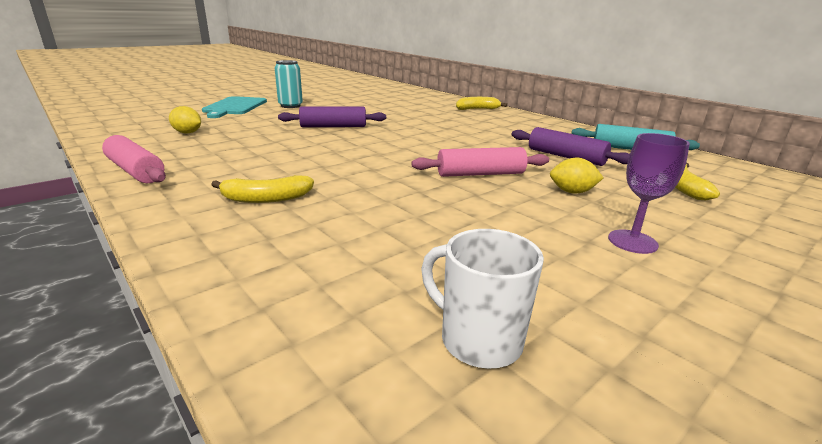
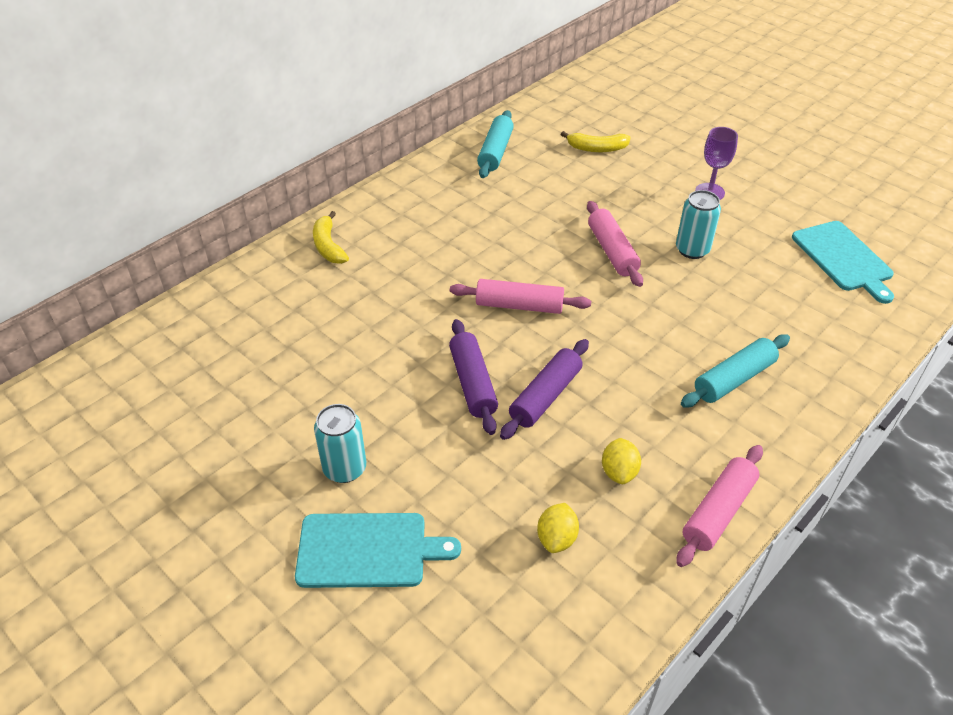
camera: 95 degrees left, 20 degrees up
(266, 199) = (734, 379): yellow banana -> turquoise rolling pin
(407, 141) = (519, 305): none -> pink rolling pin
(478, 340) = (844, 258): white mug -> turquoise cutting board
(488, 210) = (692, 250): none -> turquoise can
(566, 157) = (537, 195): purple rolling pin -> purple rolling pin (545, 396)
(572, 192) = (633, 204): yellow lemon -> yellow lemon (619, 472)

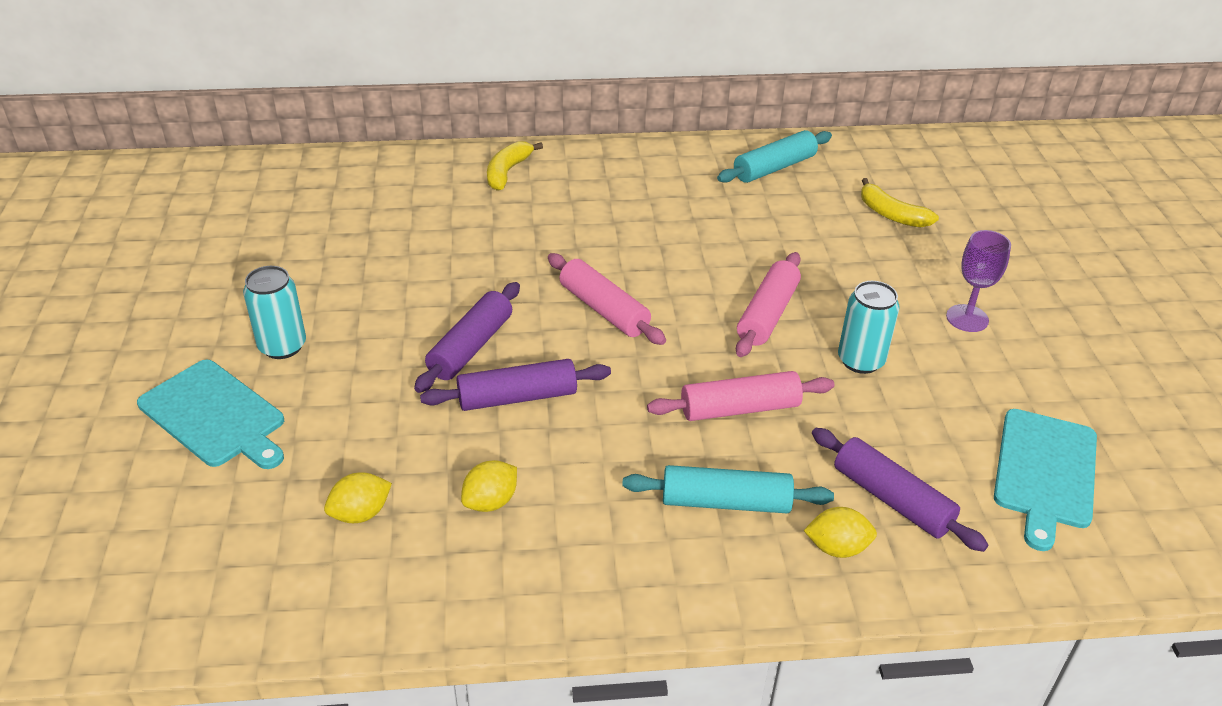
camera: 40 degrees right, 5 degrees down
(718, 512) = (532, 601): pink rolling pin -> pink rolling pin (739, 408)
(802, 320) = (892, 499): none -> purple rolling pin
(812, 365) = (837, 548): none -> yellow lemon

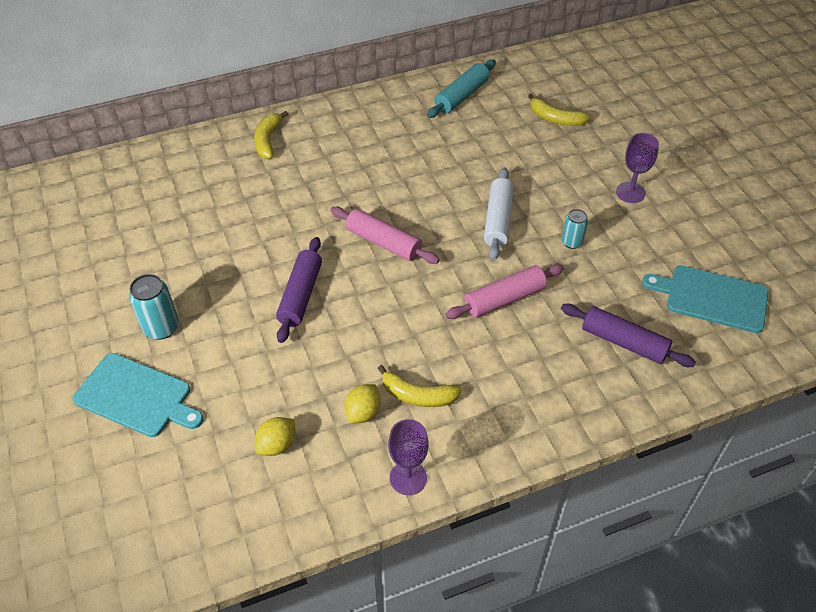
camera: 15 degrees left, 10 degrees up
(516, 598) = (408, 478): none -> purple goblet
(517, 397) = (350, 327): purple rolling pin -> none
(572, 499) = (417, 396): none -> yellow banana
(725, 502) = (519, 372): turquoise rolling pin -> none
(767, 314) = (498, 220): pink rolling pin -> white rolling pin
(837, 548) = (601, 386): yellow lemon -> none
(860, 360) = (571, 242): turquoise can -> turquoise can, size x0.64
(1045, 472) = (712, 298): turquoise cutting board -> turquoise cutting board turned 105 degrees clockwise

